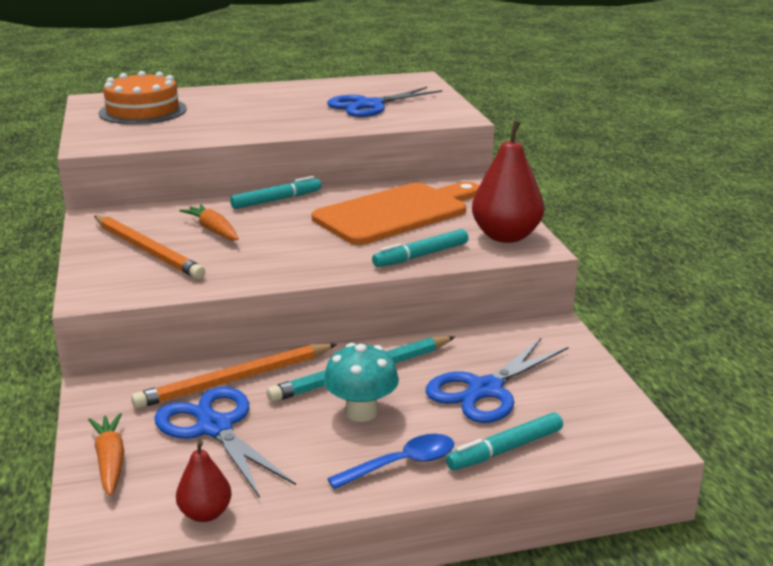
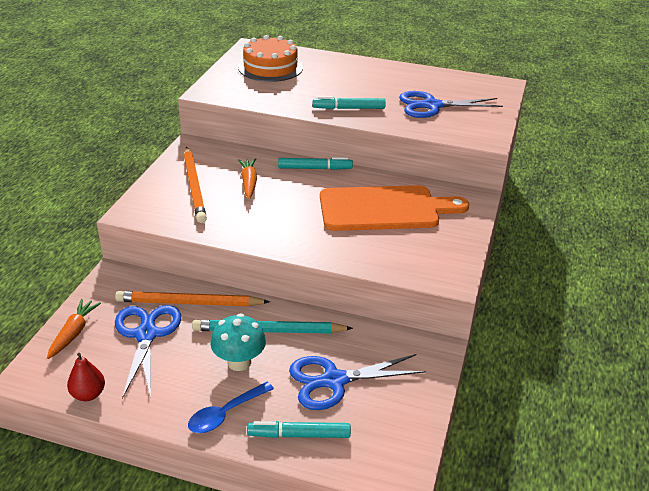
camera: 30 degrees right, 10 degrees up
(402, 464) = (225, 414): blue spoon -> blue spoon turned 135 degrees clockwise
(421, 255) = (361, 256): turquoise marker -> turquoise marker (348, 108)
(506, 236) = (441, 261): red pear -> none

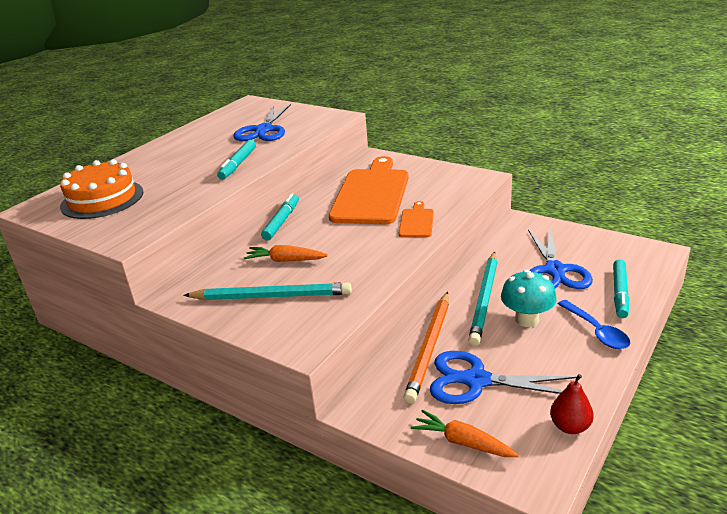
camera: 70 degrees left, 5 degrees down
(194, 186) = (271, 296): orange pencil -> turquoise pencil
(333, 244) = (416, 222): none -> orange cutting board

